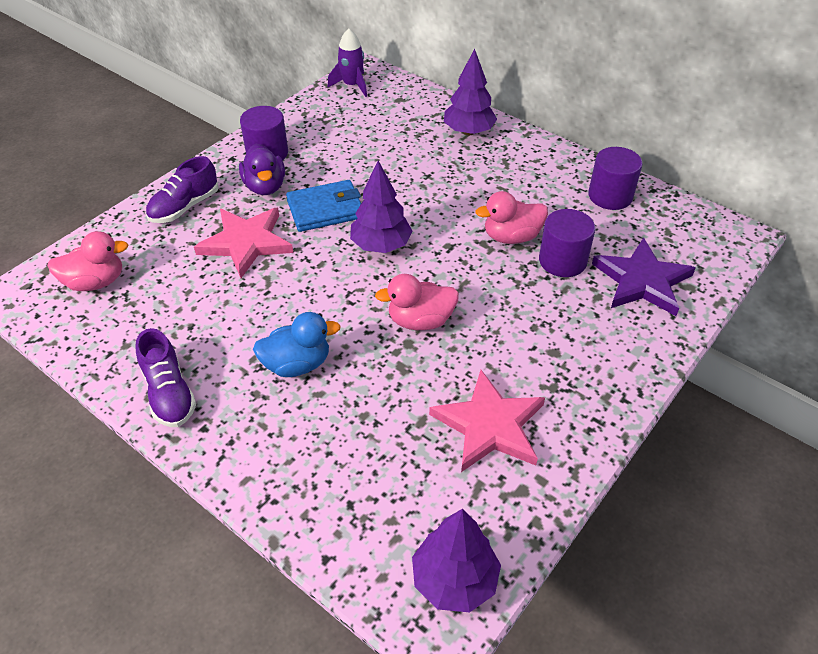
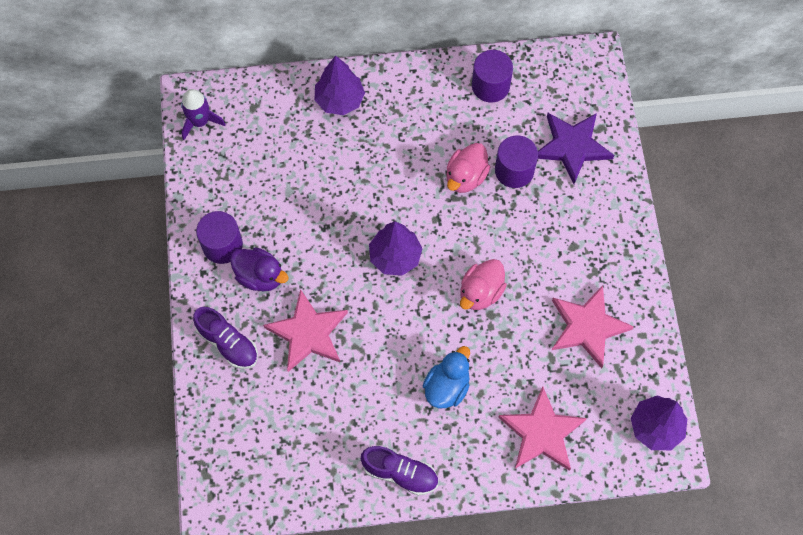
camera: 45 degrees left, 20 degrees up
(95, 282) = (252, 451): pink duck -> none
(184, 207) = (228, 343): purple shoe -> purple shoe turned 45 degrees counterclockwise
(325, 209) = (325, 259): blue wallet -> none
(331, 474) = (541, 432): none -> pink star

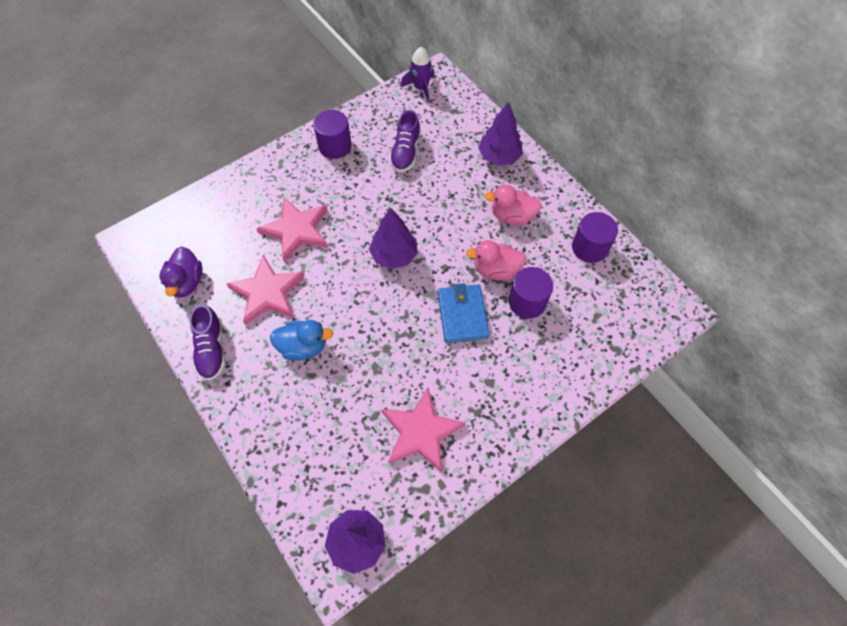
camera: 60 degrees right, 5 degrees down
(228, 343) = (261, 186): purple shoe -> purple shoe (405, 152)
(260, 276) = (324, 179): purple duck -> purple duck (187, 282)
(480, 292) = (401, 331): pink duck -> pink duck (512, 216)
(495, 232) = (462, 315): none -> blue wallet
(541, 432) = (301, 442): pink star -> pink star (267, 292)
(572, 147) = (582, 335): purple star -> none

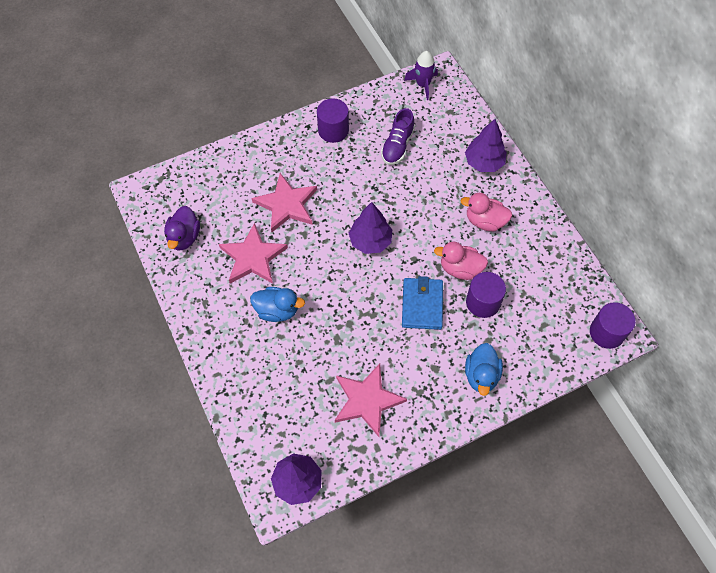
camera: 10 degrees right, 0 degrees up
(212, 349) = (198, 300): purple shoe -> none
(541, 382) = (481, 375): none -> blue duck
(589, 247) = (551, 261): purple cylinder -> purple cylinder (607, 332)

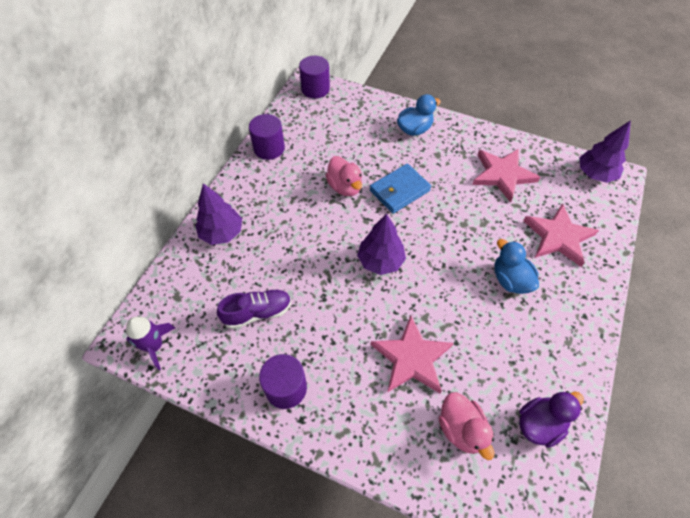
camera: 130 degrees left, 5 degrees down
(253, 257) = (490, 340): pink star -> pink star (558, 237)
(483, 302) = (359, 158): purple cylinder -> purple cylinder (269, 148)
(485, 221) = (285, 197): pink duck -> pink duck (461, 429)

